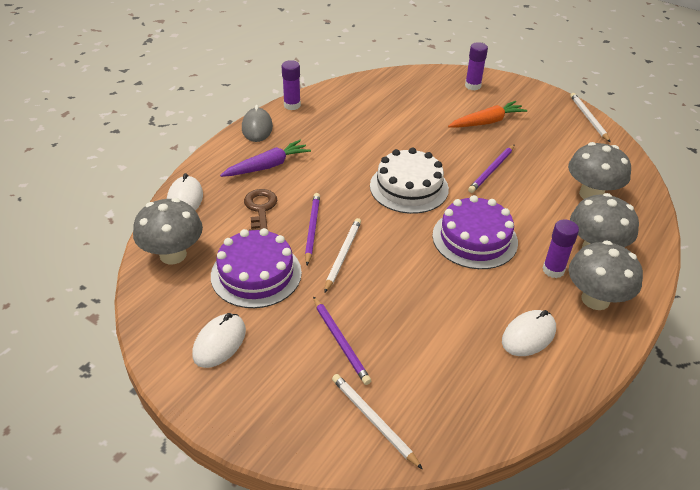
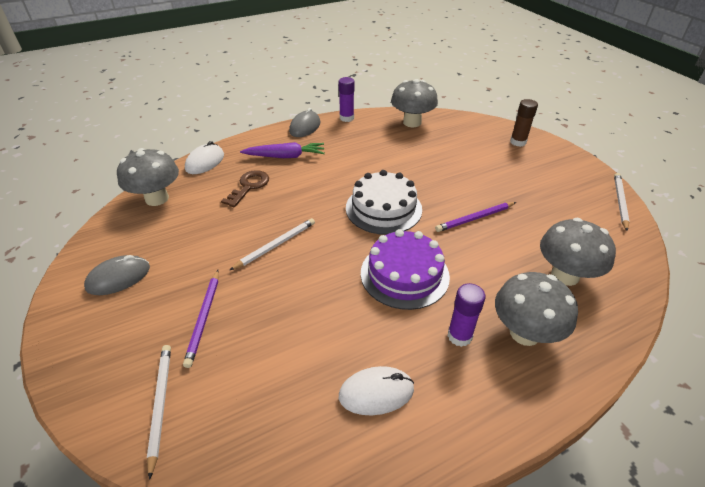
camera: 30 degrees right, 0 degrees up
(219, 343) = (118, 278): white mouse -> grey mouse
(256, 274) = (197, 234): purple cake -> none
(312, 229) = (272, 215): purple pencil -> none
(472, 86) = (518, 142): purple glue stick -> brown glue stick
(487, 122) = (506, 175): orange carrot -> none
(595, 299) = (482, 387): grey mushroom -> grey mushroom (412, 122)

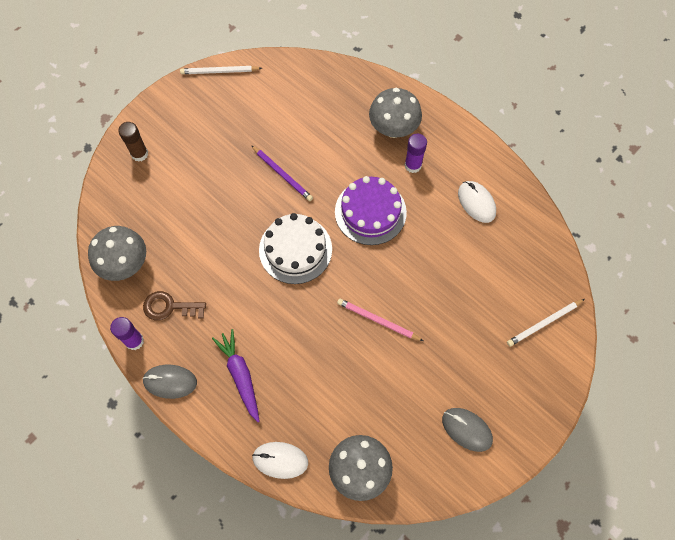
camera: 110 degrees left, 25 degrees up
(204, 318) = (472, 335): purple pencil -> none
(249, 186) = (306, 387): brown key -> brown key (169, 307)
(276, 245) = (378, 320): white pencil -> pink pencil
(565, 275) = (328, 108): grey mushroom -> none

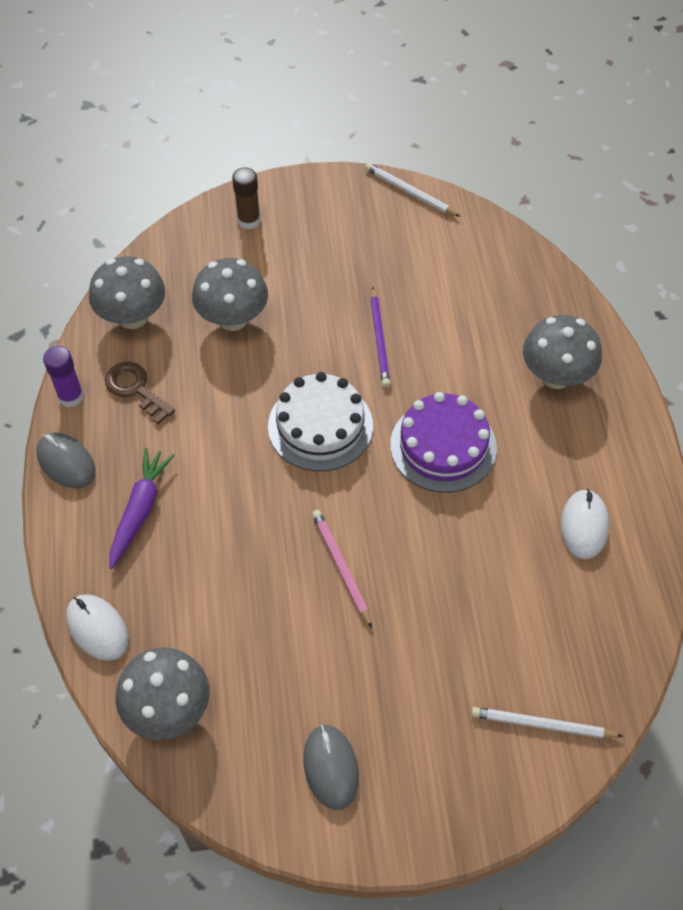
camera: 40 degrees right, 10 degrees down
(187, 222) = (233, 319): none -> grey mushroom
(413, 165) = (542, 431): purple glue stick -> none

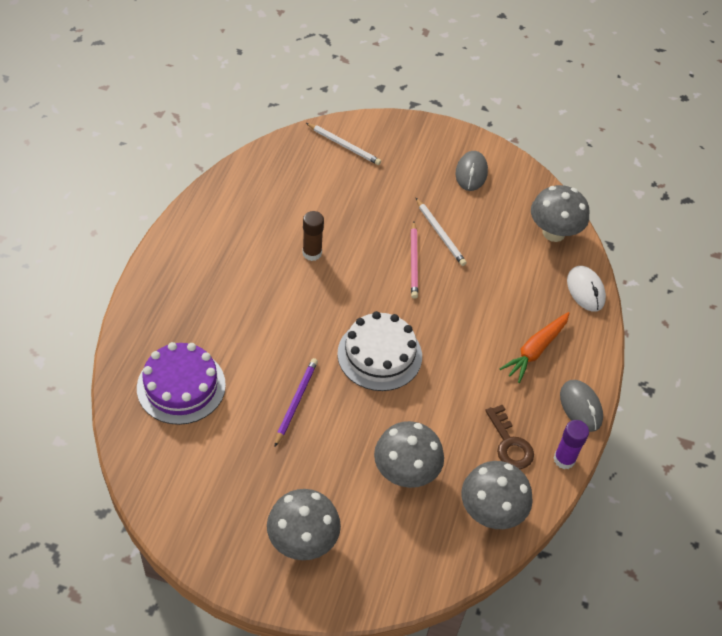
camera: 160 degrees left, 5 degrees down
(140, 510) = (535, 350): purple carrot -> orange carrot
(249, 221) = (345, 571): brown glue stick -> brown glue stick (312, 253)
(410, 192) = (178, 534): white pencil -> white pencil (440, 234)
(443, 446) = (300, 304): purple cake -> purple cake (181, 386)
(555, 376) = (184, 317): grey mushroom -> grey mushroom (303, 541)
(584, 525) = (244, 222): white mouse -> none

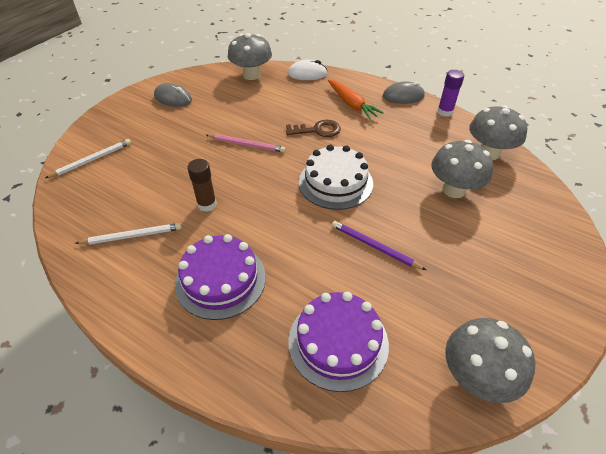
camera: 70 degrees left, 5 degrees down
(225, 288) = (220, 280): none -> purple cake
(303, 541) = (524, 268): grey mushroom -> grey mushroom (476, 377)
(440, 234) = (225, 125): white pencil -> white pencil (132, 236)
(509, 444) = (430, 132): brown key -> brown key (317, 130)

